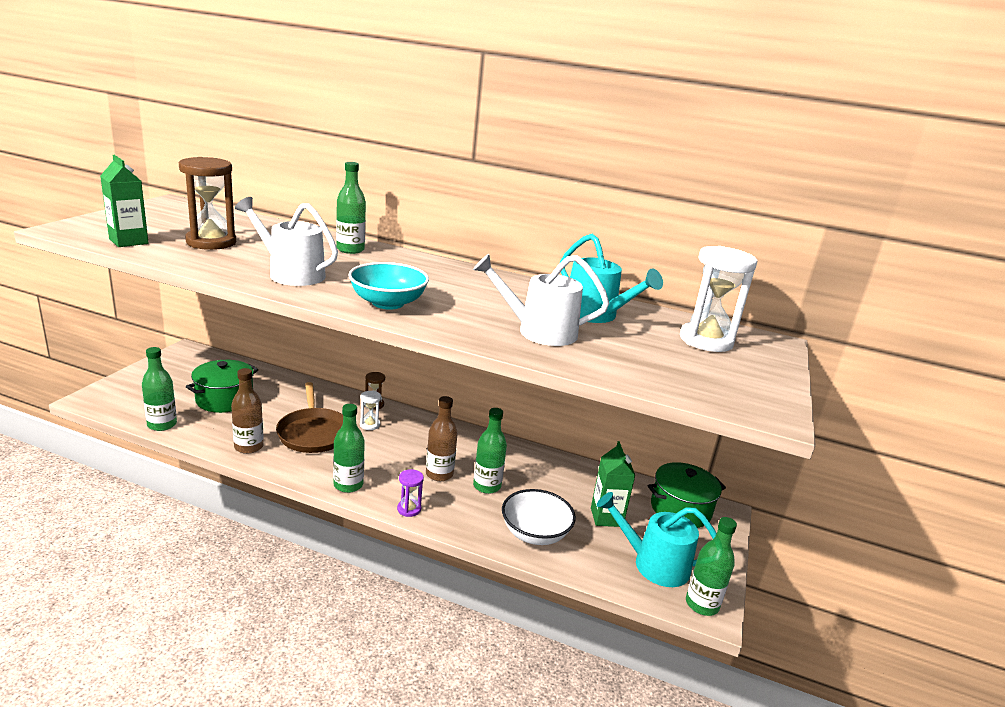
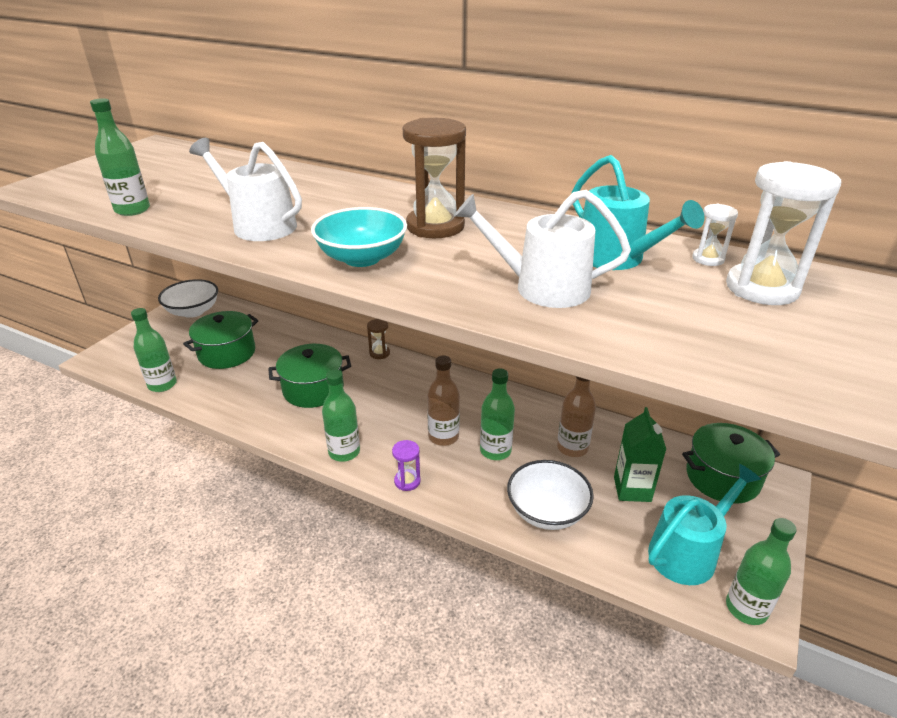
camera: 10 degrees right, 10 degrees up
(128, 241) = (94, 197): green carton -> none
(185, 362) = (193, 311): none -> white bowl
(211, 242) = (181, 191): brown hourglass -> brown hourglass (435, 226)
(249, 447) = (245, 408): brown bottle -> brown bottle (572, 448)
(313, 433) = (313, 389): brown pan -> green pot
(350, 250) = (332, 188): green bottle -> green bottle (132, 210)
(370, 425) = (373, 378): white hourglass -> white hourglass (708, 259)
(654, 564) = (688, 552): turquoise watering can -> turquoise watering can turned 120 degrees clockwise

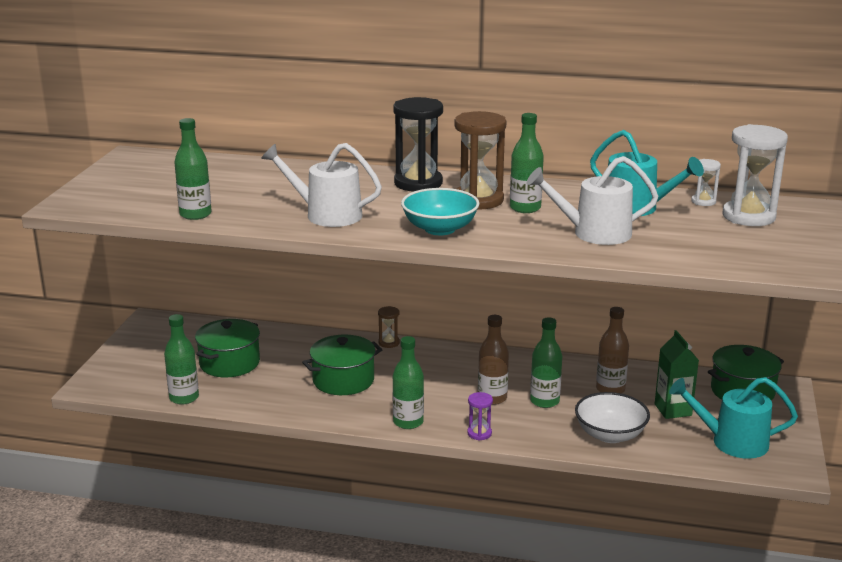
camera: 15 degrees left, 10 degrees down
(193, 311) = (159, 332): white bowl -> none
(387, 199) = (418, 183): none -> black hourglass
(688, 552) = (732, 442): turquoise watering can -> turquoise watering can turned 120 degrees counterclockwise
(746, 608) = (786, 467): green bottle -> green bottle (525, 208)

